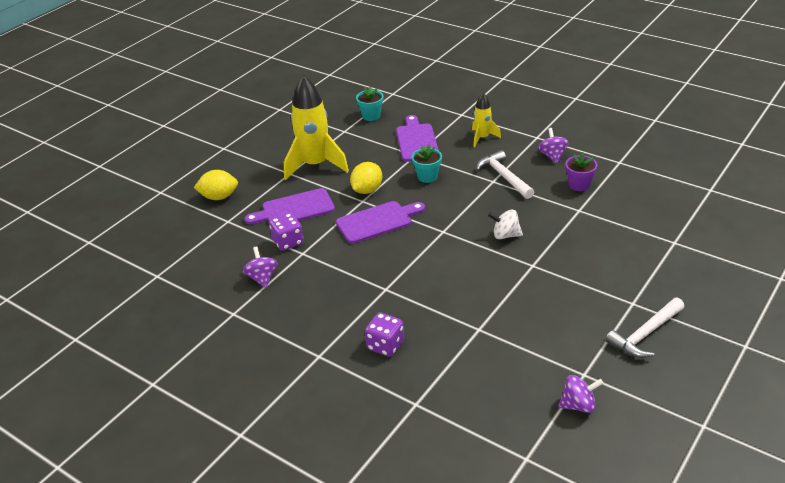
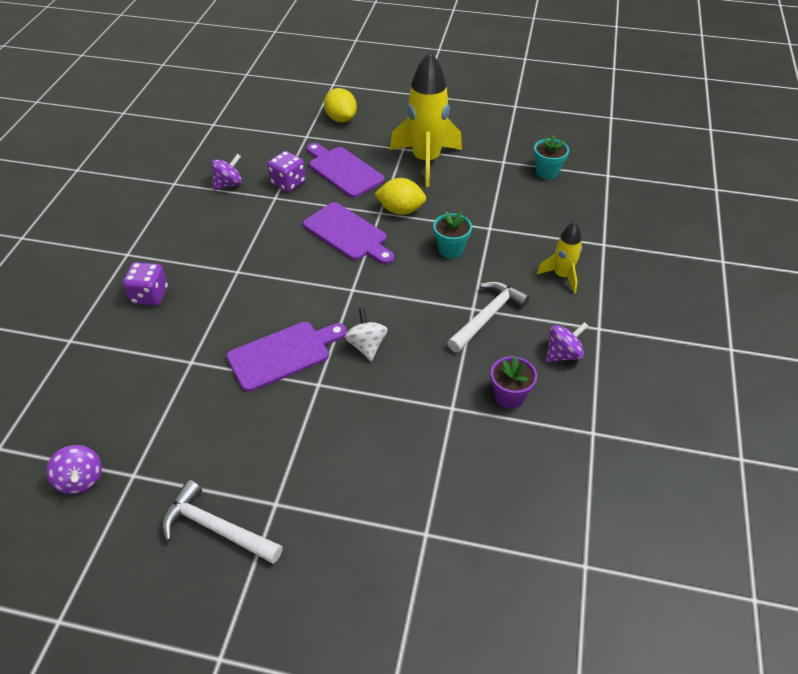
camera: 65 degrees right, 10 degrees up
(416, 141) = (519, 221): purple cutting board -> purple cutting board (283, 354)

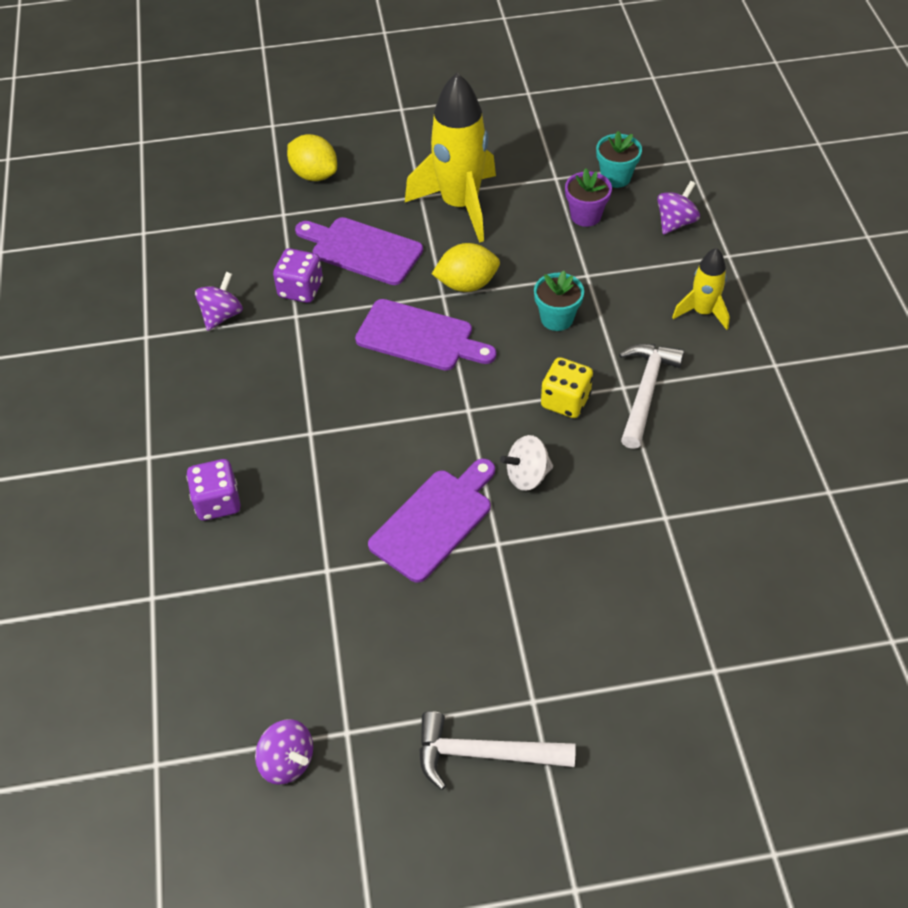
camera: 20 degrees left, 5 degrees up
(366, 346) = (527, 476): white spinning top -> white spinning top turned 75 degrees counterclockwise
(424, 305) = (565, 401): none -> yellow dice
(509, 396) = (720, 481): purple flower pot -> purple flower pot (585, 216)
(563, 354) = (752, 410): purple spinning top -> purple spinning top (675, 222)

